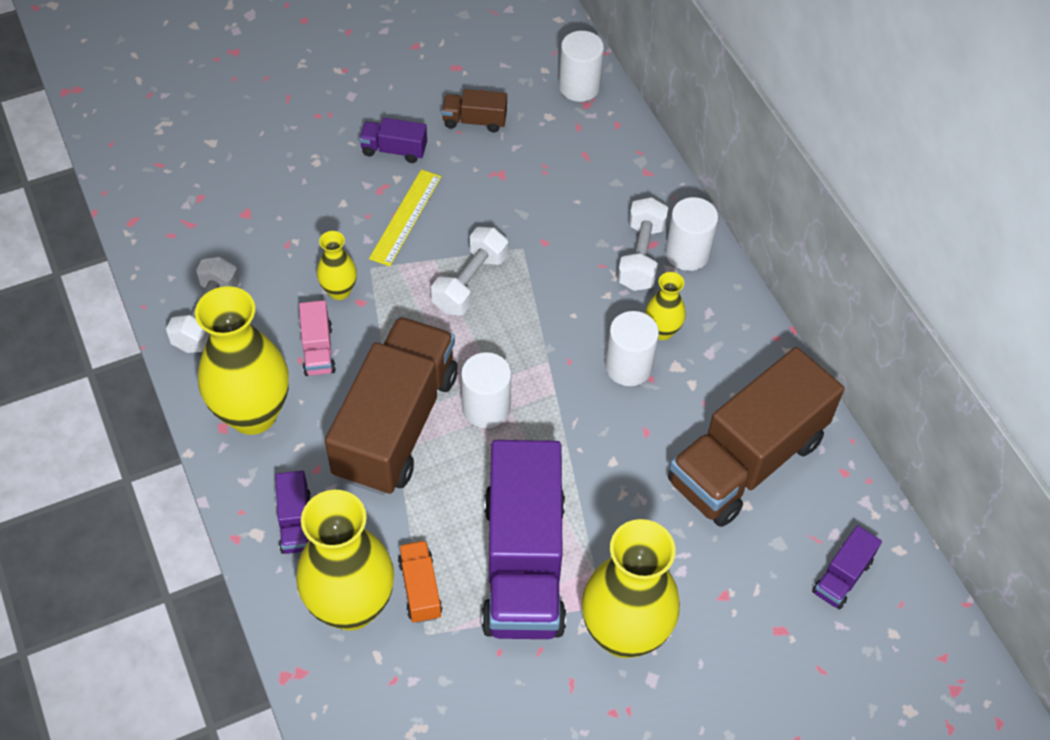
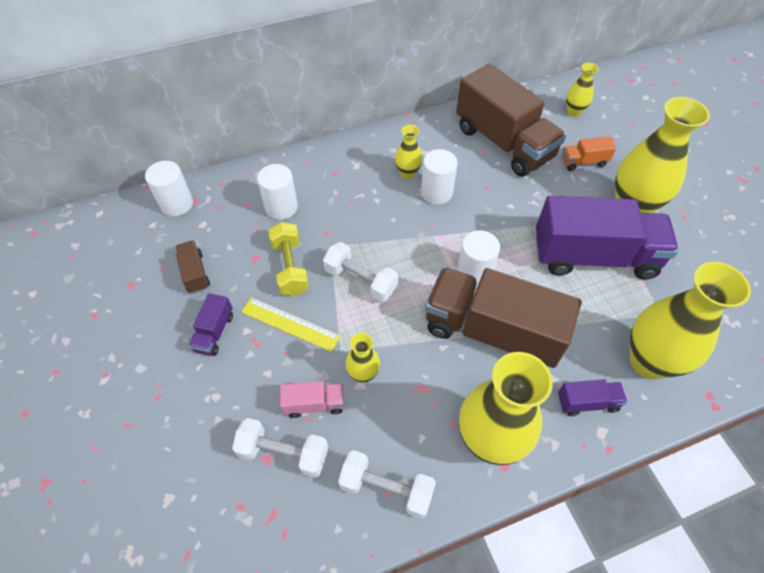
camera: 85 degrees left, 0 degrees up
(318, 350) = (423, 390): pink truck -> pink truck (314, 404)
(420, 588) = (625, 317): orange truck -> orange truck (583, 162)
(474, 121) = (195, 273): brown truck -> brown truck turned 150 degrees clockwise
(487, 210) = (290, 267): none -> yellow dumbbell
(641, 256) = (344, 179): white dumbbell -> white dumbbell (284, 453)
(687, 253) = (344, 156): white cylinder -> white cylinder (281, 207)
(842, 577) = (574, 112): purple truck -> yellow vase

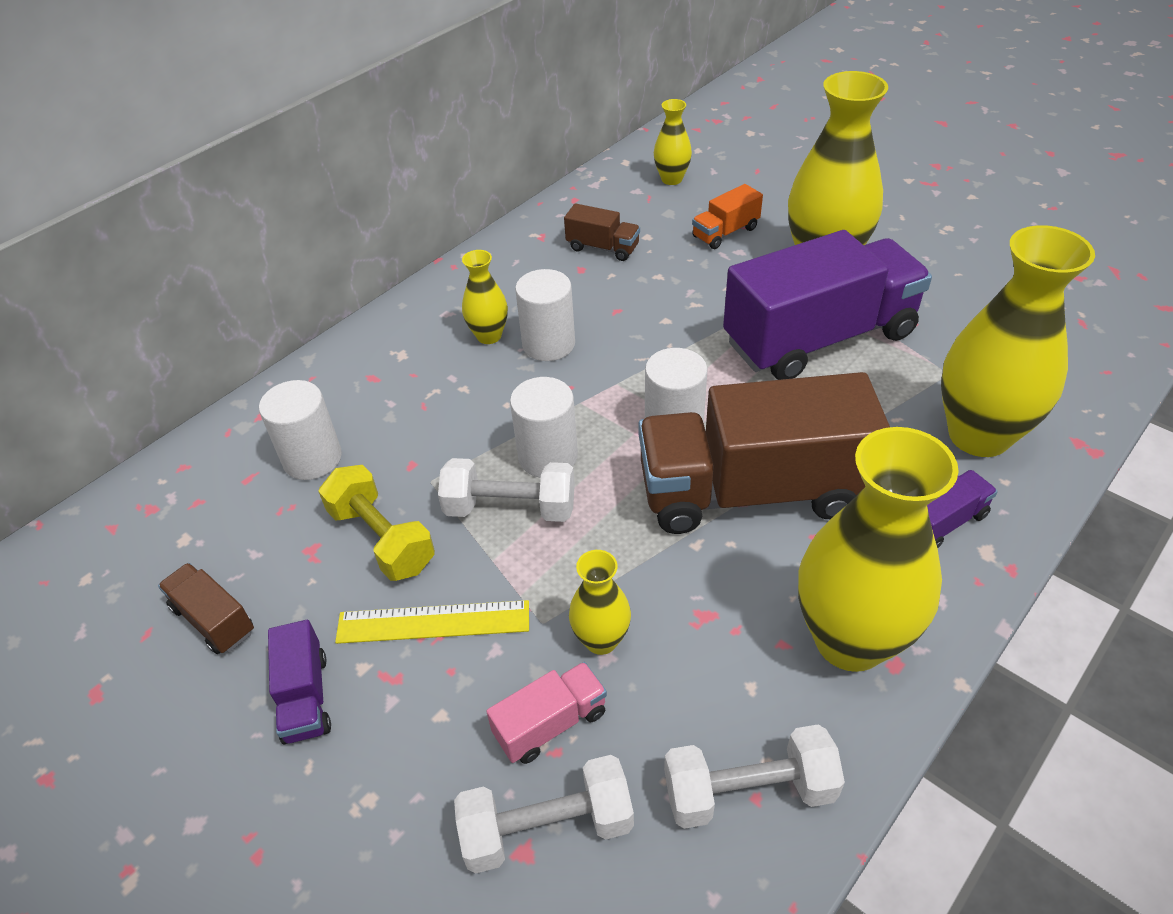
camera: 25 degrees left, 10 degrees down
(177, 204) = (116, 528): white cylinder -> white cylinder (548, 456)
(503, 143) = (603, 248): brown truck -> brown truck, size x0.42

